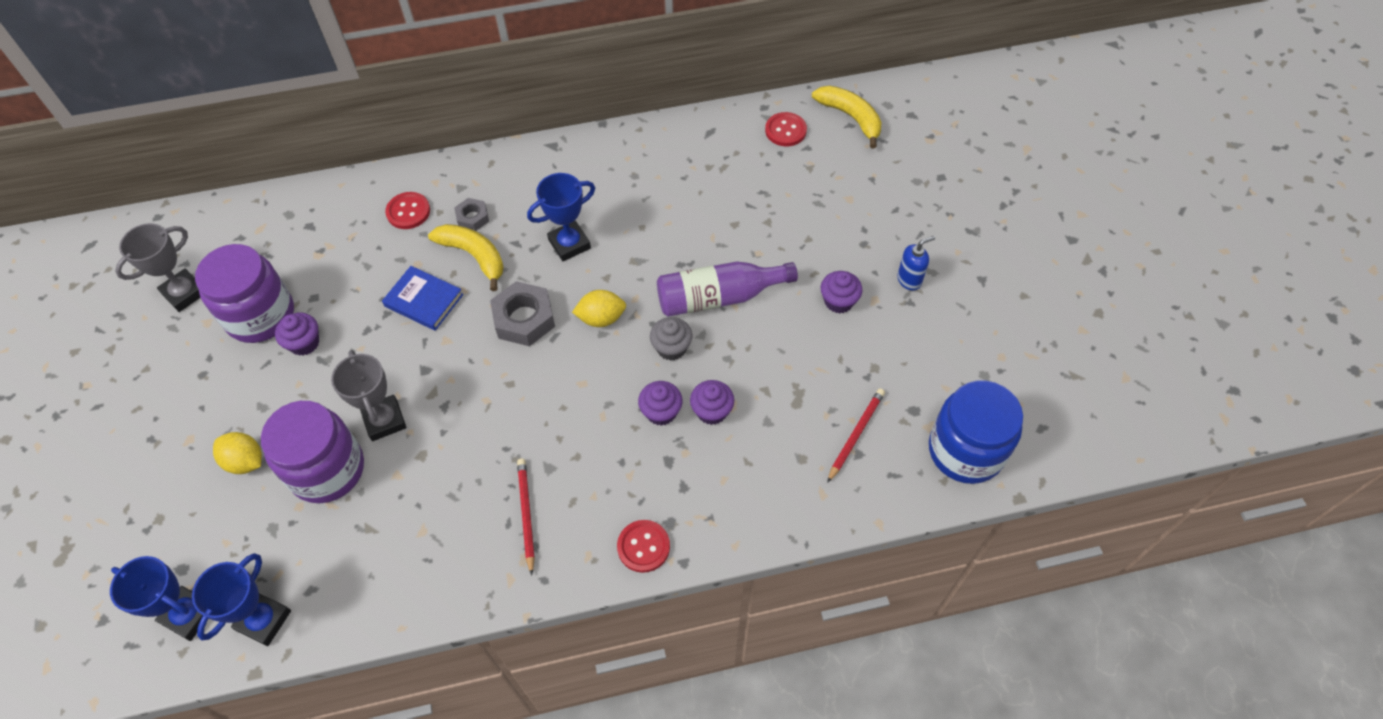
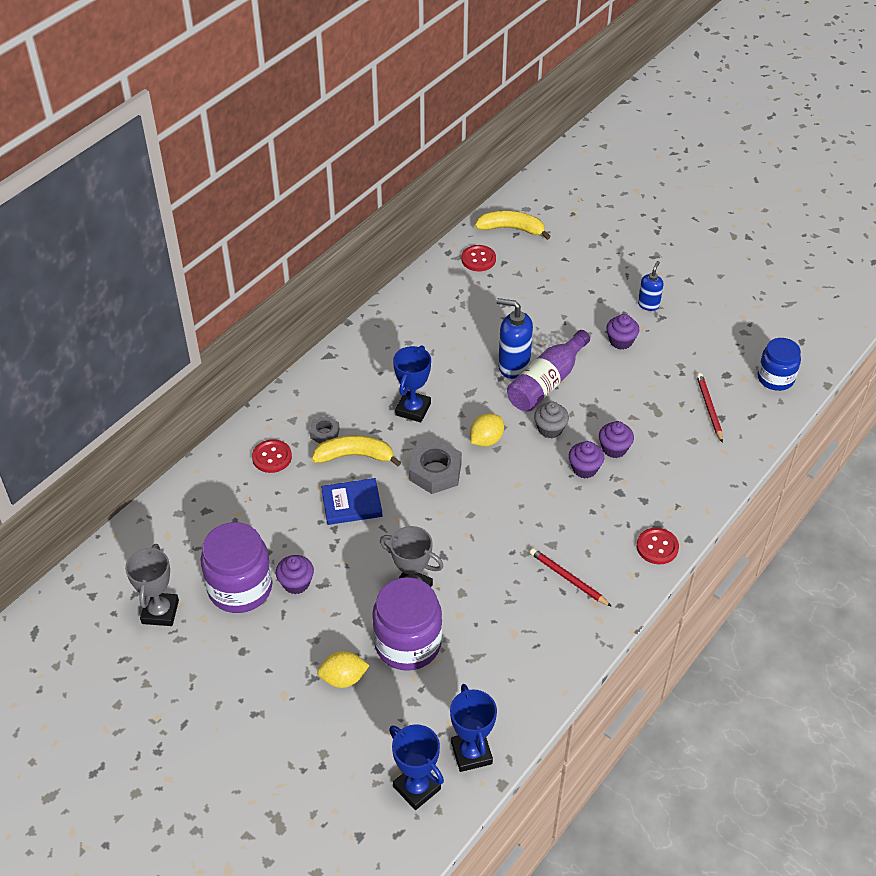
camera: 40 degrees left, 10 degrees down
(189, 615) = (417, 788): blue trophy -> blue trophy turned 60 degrees clockwise
(705, 260) = (513, 366): none -> blue soap dispenser
(965, 450) = (775, 378): blue jar -> blue jar, size x0.65

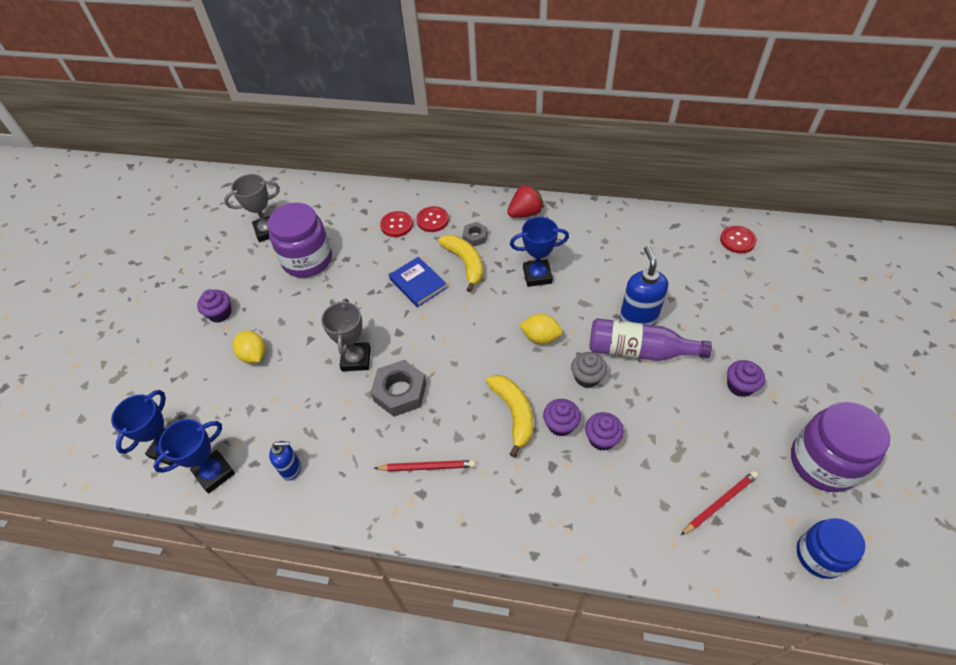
camera: 65 degrees right, 5 degrees up
(296, 583) = (327, 287): purple cupcake -> purple cupcake (220, 313)
(325, 381) = (525, 213): none -> red strawberry
(408, 643) = (303, 380): purple jar -> purple jar (823, 462)
(435, 472) = (483, 319): grey nut -> grey nut (400, 392)
(511, 229) = (796, 245): yellow banana -> yellow banana (514, 413)
(568, 578) = (427, 467): red pencil -> red pencil turned 75 degrees clockwise
(648, 305) = (809, 388): blue soap dispenser -> blue soap dispenser (291, 469)
(657, 547) = (506, 529): red button -> red button (396, 225)

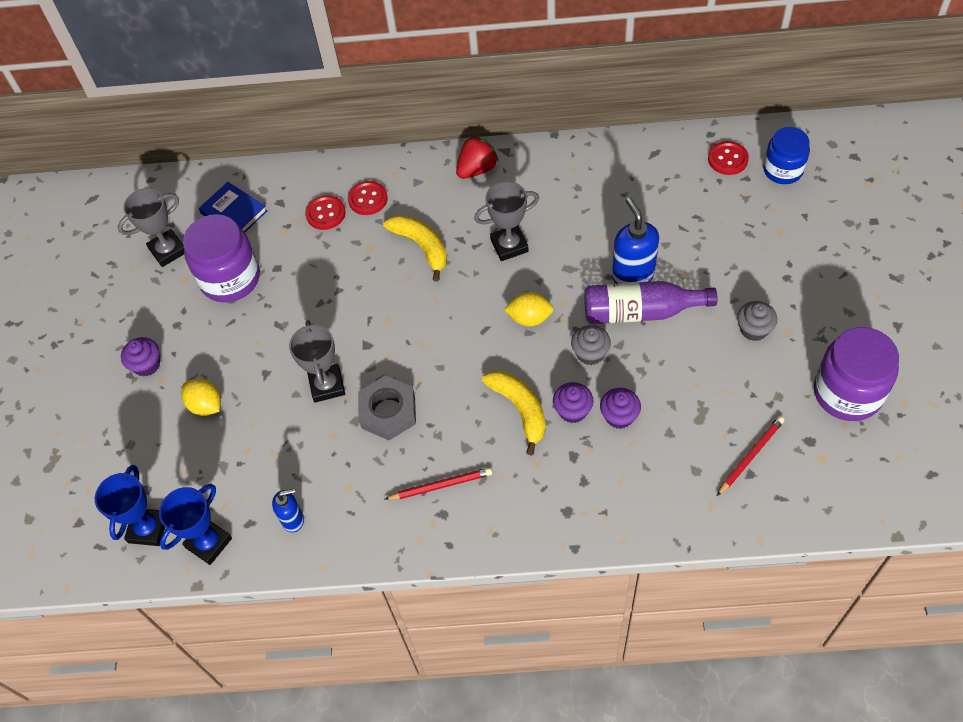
camera: 10 degrees left, 5 degrees up
(418, 283) = (372, 282): blue book -> blue book (234, 212)
(475, 237) = (424, 211): grey nut -> none
(537, 275) = (509, 245): blue trophy -> grey trophy
(740, 386) = (754, 329): purple cupcake -> grey cupcake
(819, 555) = (853, 485): blue jar -> blue jar (783, 170)

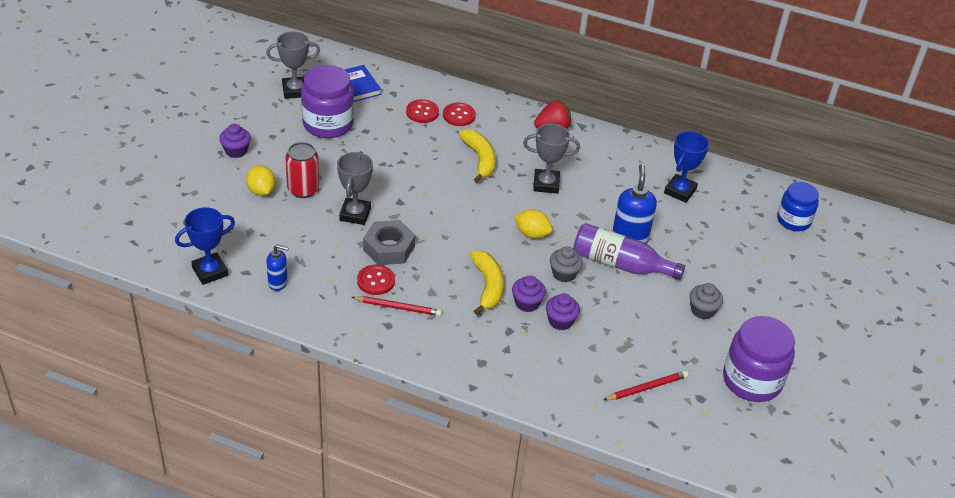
camera: 15 degrees right, 15 degrees down
(148, 529) = (174, 246): blue trophy -> blue trophy (680, 191)
(251, 380) = (303, 189): none -> red can
(728, 159) = (753, 197): red button -> red button (376, 281)

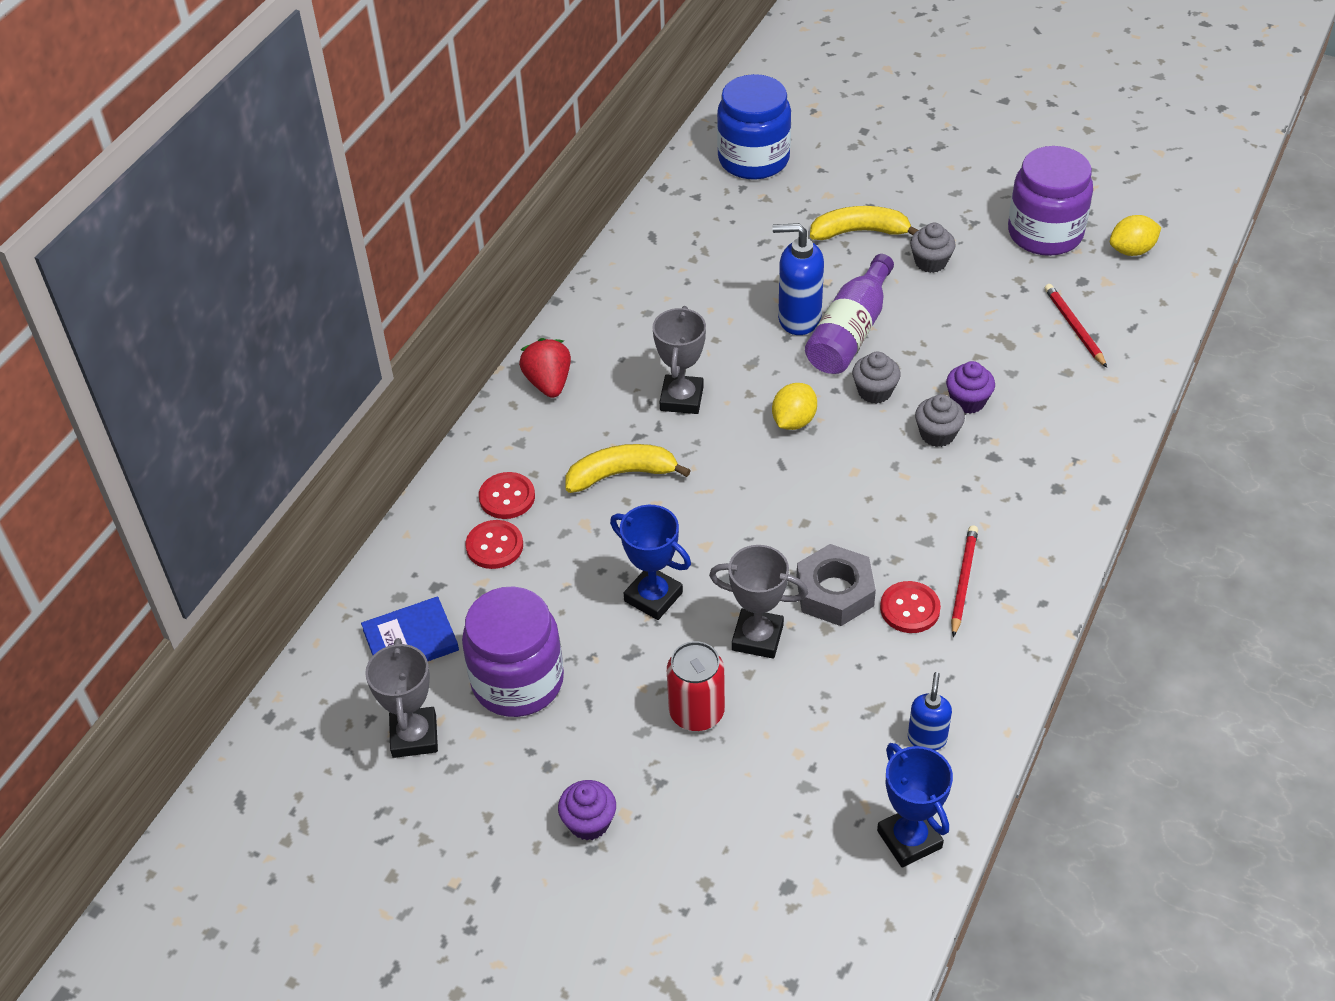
camera: 80 degrees left, 5 degrees up
(261, 191) = (701, 775): yellow lemon -> yellow lemon (1131, 250)
(487, 286) = (907, 476): yellow banana -> yellow banana (860, 232)
(527, 303) = (937, 434): purple cupcake -> grey cupcake
(680, 191) = (696, 258): blue trophy -> blue trophy (653, 597)
(793, 220) = (753, 159): blue jar -> blue jar, size x1.53

